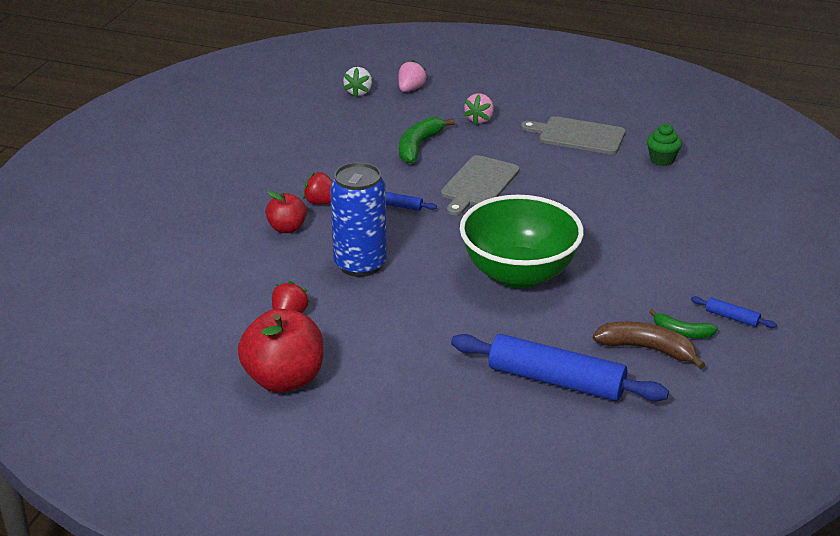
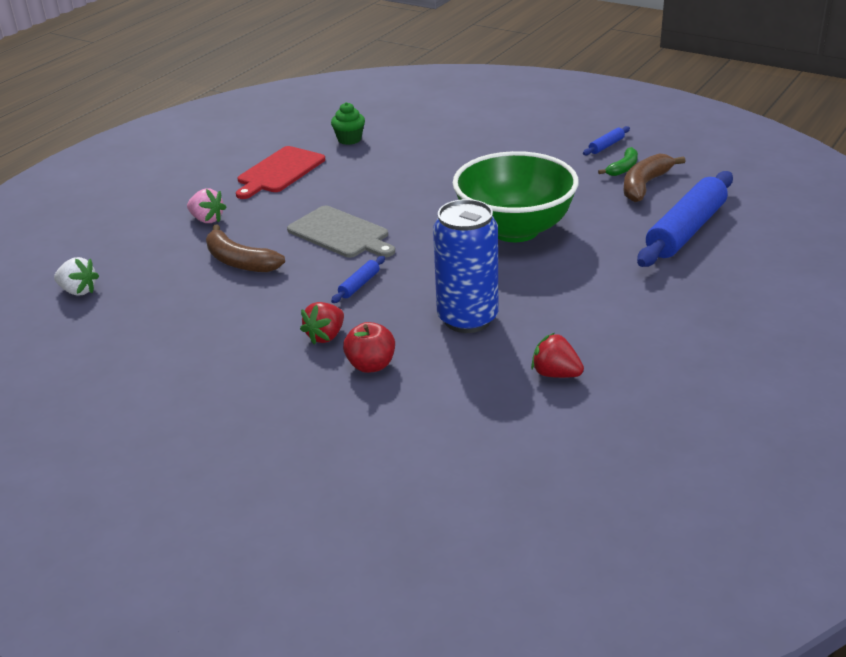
camera: 75 degrees left, 0 degrees up
(284, 379) = (673, 384): red apple -> none
(410, 89) = (102, 255): pink strawberry -> none
(419, 146) = (239, 261): green banana -> brown banana
(578, 135) = (279, 172): grey cutting board -> red cutting board

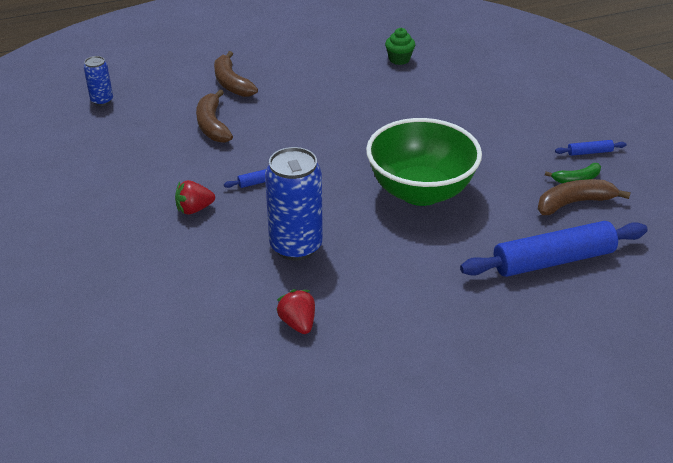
camera: 35 degrees right, 5 degrees up
(78, 291) = (102, 100): white strawberry -> blue can
(207, 219) = (231, 83): pink strawberry -> brown banana
(279, 172) = (320, 65): red cutting board -> none
(341, 233) = (299, 135): grey cutting board -> none
(371, 365) = (194, 246): red apple -> none

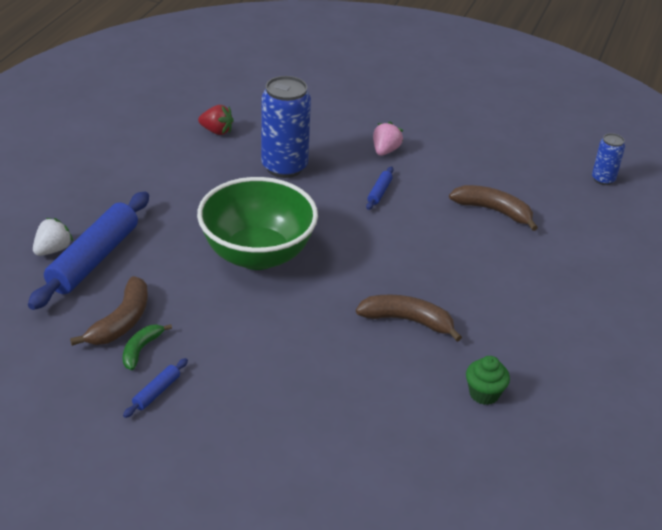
camera: 130 degrees right, 0 degrees up
(194, 209) = (385, 151): red strawberry -> pink strawberry
(231, 83) = (559, 256): brown banana -> brown banana (408, 321)
(581, 289) = (53, 250): none -> white strawberry

